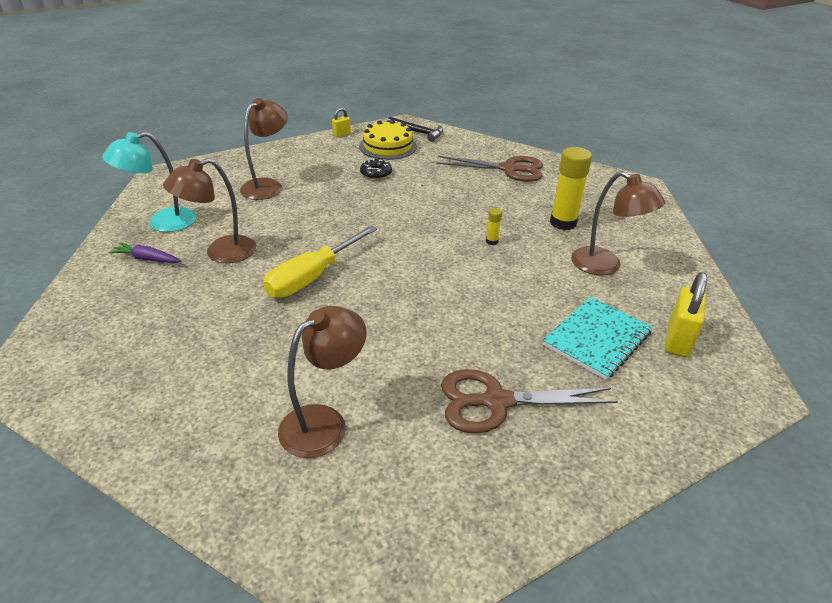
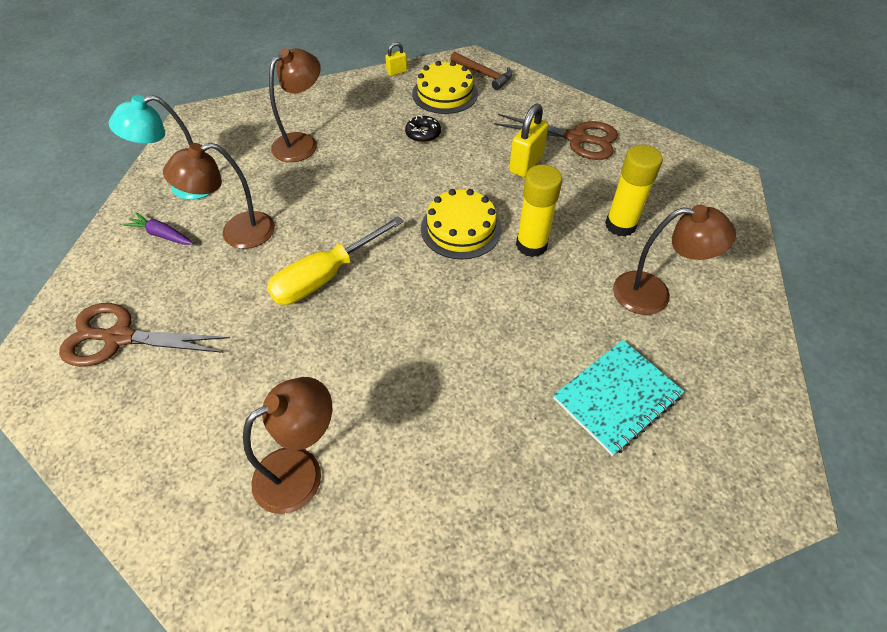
camera: 10 degrees right, 15 degrees up
(418, 132) = (484, 74): black hammer -> brown hammer
(427, 235) = (461, 228): none -> yellow cake
(492, 241) = (531, 245): yellow glue stick -> yellow glue stick, size x2.25
(496, 401) = (484, 468): brown scissors -> brown scissors (119, 337)
(605, 266) = (653, 294): brown lamp -> brown lamp turned 45 degrees counterclockwise
(677, 340) = (710, 410): yellow padlock -> yellow padlock (525, 164)

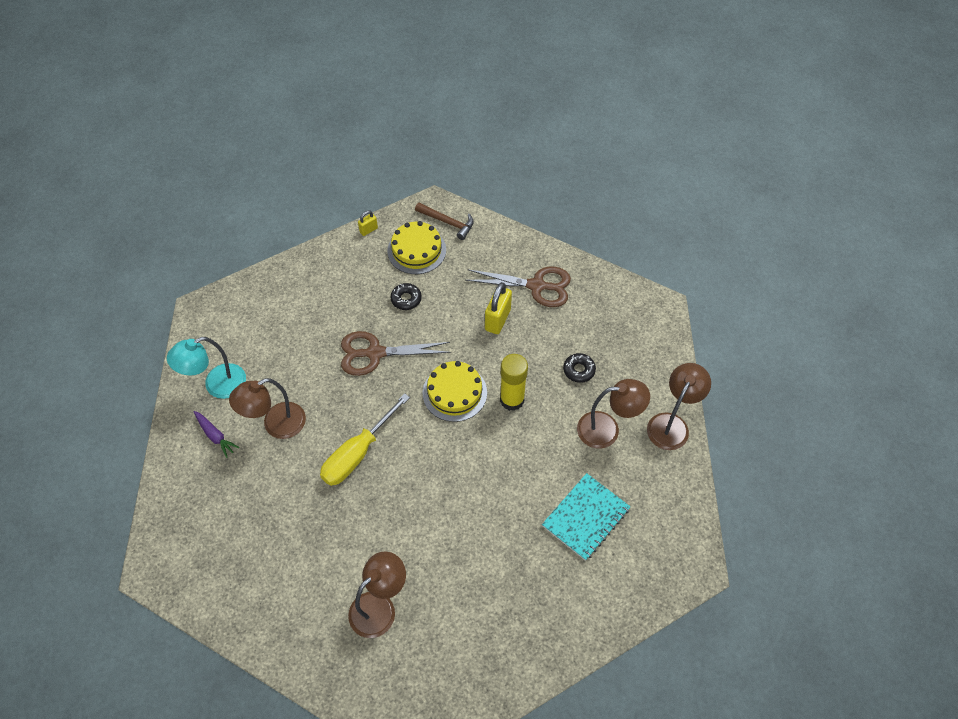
camera: 10 degrees left, 5 degrees up
(119, 337) = (216, 531): brown scissors -> brown scissors (375, 353)
(162, 235) = (215, 436): purple carrot -> purple carrot turned 150 degrees counterclockwise
(302, 143) = (304, 324): brown lamp -> brown lamp (671, 424)
(620, 225) = (579, 370): yellow glue stick -> black donut

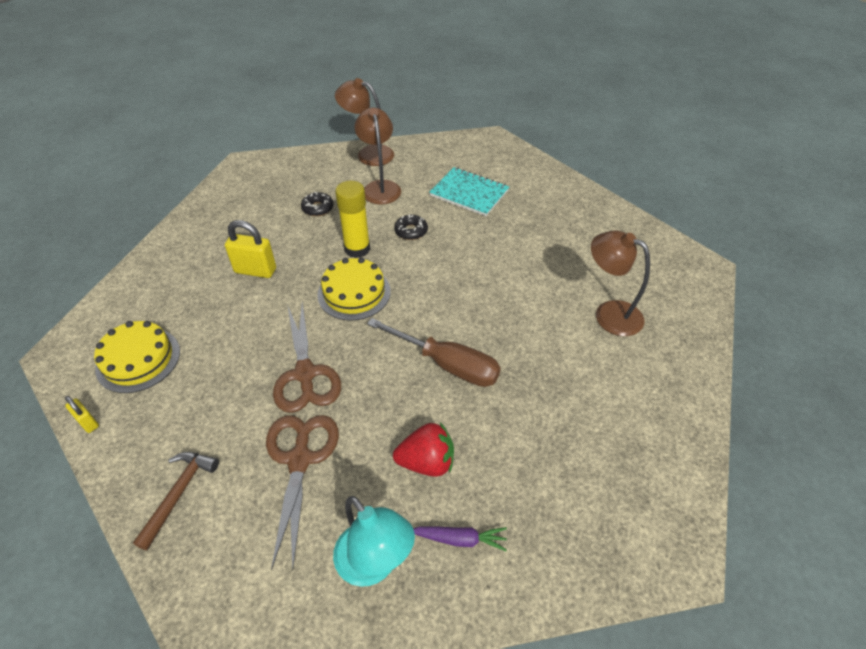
camera: 100 degrees left, 10 degrees down
(215, 436) = (460, 539): purple carrot -> purple carrot turned 60 degrees clockwise
(276, 425) = (427, 462): brown lamp -> red strawberry
(357, 453) = (447, 364): yellow screwdriver -> brown screwdriver
(406, 299) = (220, 357): black donut -> black donut (411, 231)
(448, 222) = (95, 334): brown hammer -> brown hammer (179, 493)
(536, 286) = (210, 245): brown scissors -> brown scissors (300, 459)

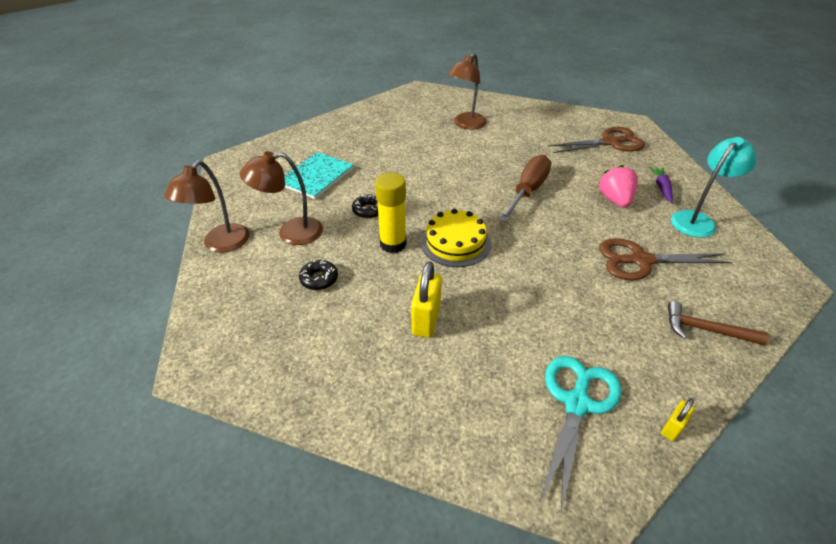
camera: 90 degrees left, 5 degrees down
(138, 359) = (577, 403): yellow cake -> turquoise scissors
(305, 374) = (558, 266): brown scissors -> brown scissors (610, 142)
(427, 462) = (615, 200): red strawberry -> pink strawberry

